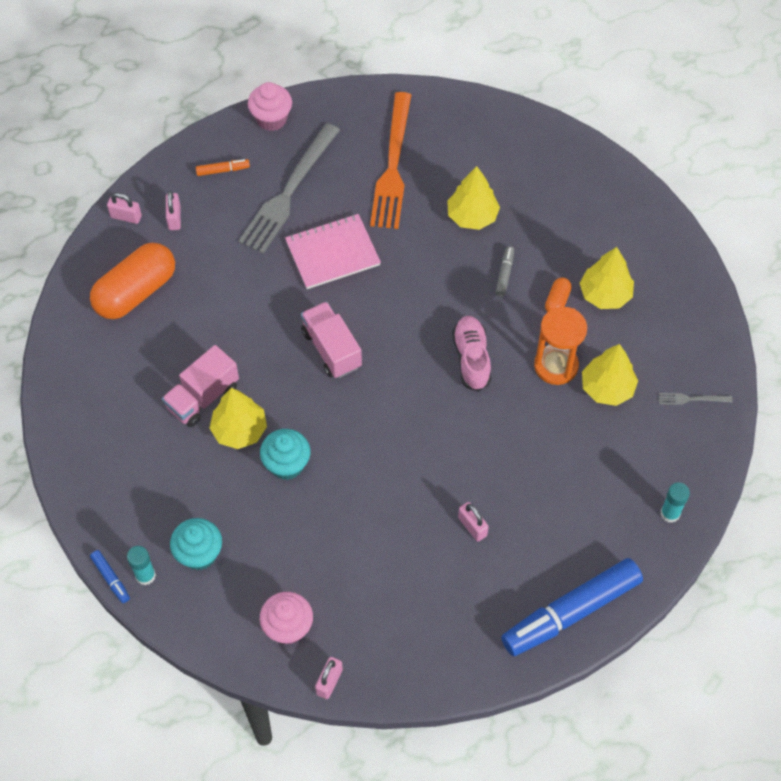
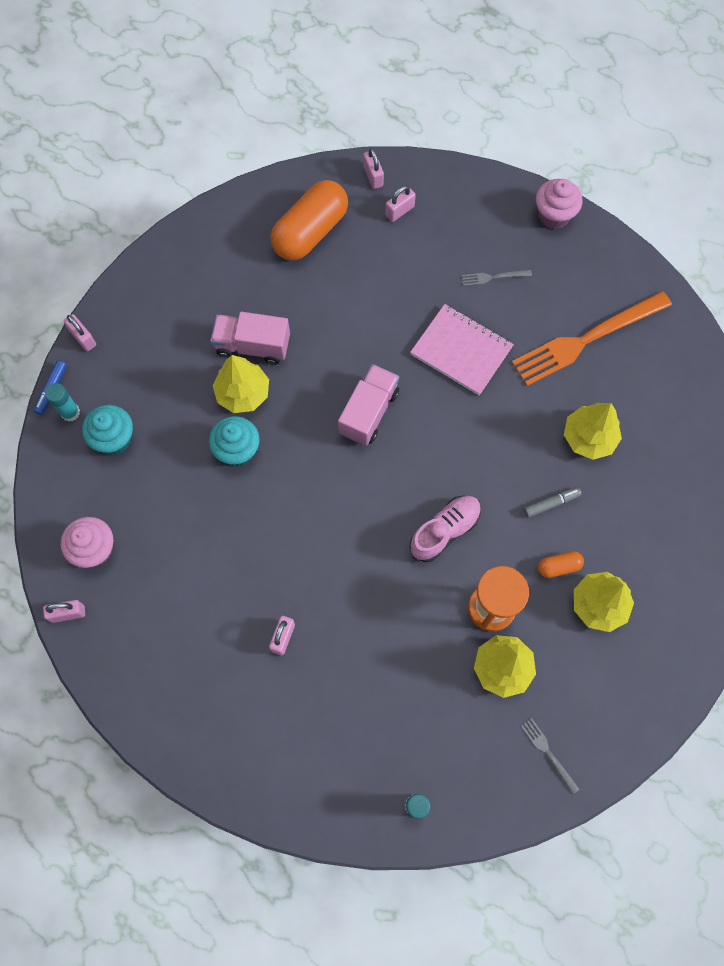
camera: 55 degrees right, 10 degrees up
(83, 524) = (83, 338): none -> pink padlock
(136, 292) = (310, 232): orange capsule -> orange capsule turned 60 degrees counterclockwise
(223, 170) = (473, 214): orange marker -> none
(289, 192) = (493, 277): grey fork -> grey fork, size x0.41
(571, 612) = (258, 775): blue marker -> none

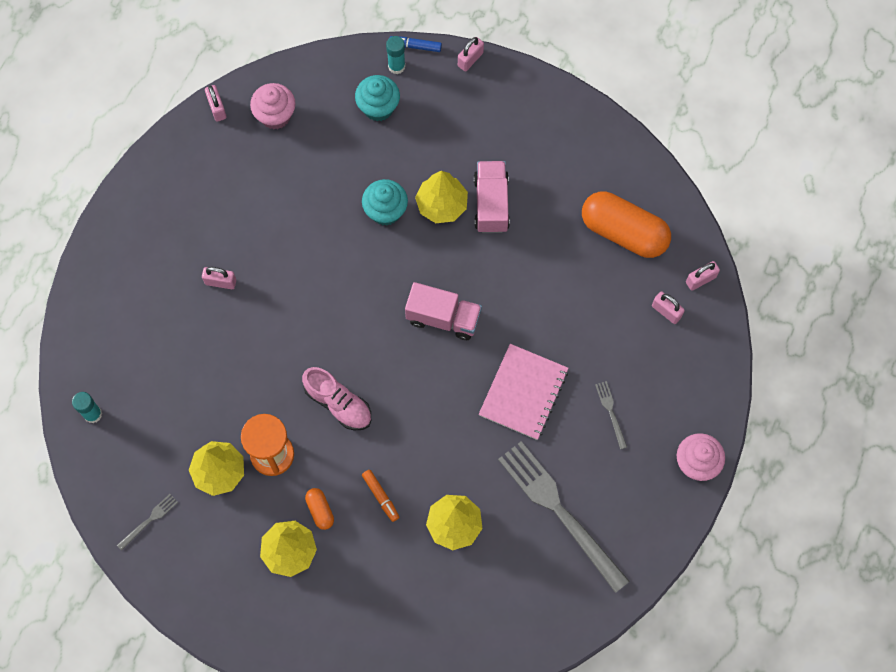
camera: 80 degrees right, 0 degrees up
(551, 503) = (381, 496): grey marker -> orange marker
(587, 339) = (560, 512): orange fork -> grey fork

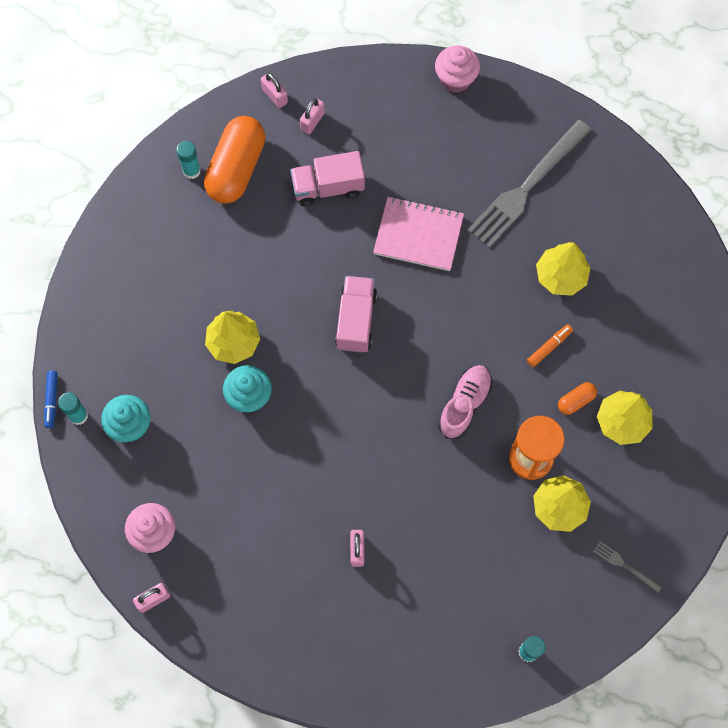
camera: 100 degrees left, 0 degrees up
(470, 59) = (61, 342): pink padlock -> none
(491, 204) = (225, 295): pink truck -> pink truck (328, 187)
(611, 412) = (422, 156): grey fork -> none
(627, 191) = (191, 171): none -> turquoise glue stick

